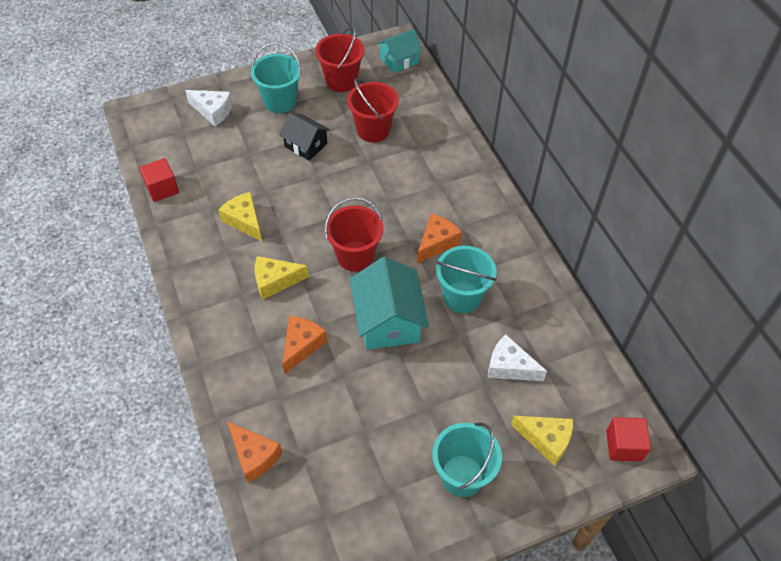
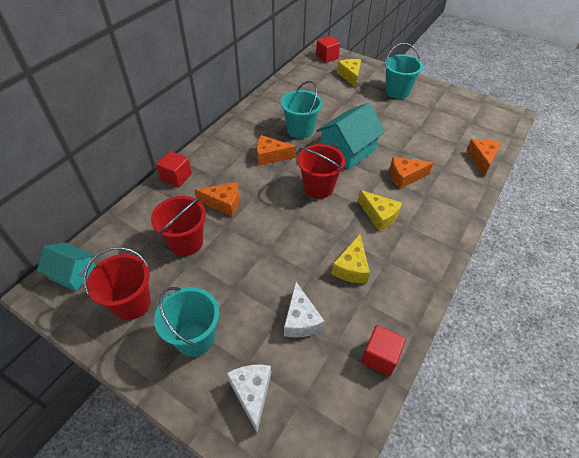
camera: 125 degrees left, 5 degrees down
(306, 145) = (238, 278): black house -> none
(398, 173) = (223, 203): none -> orange cheese
(464, 155) = (176, 177): none -> red cube
(509, 367) = (325, 98): white cheese -> white cheese (301, 320)

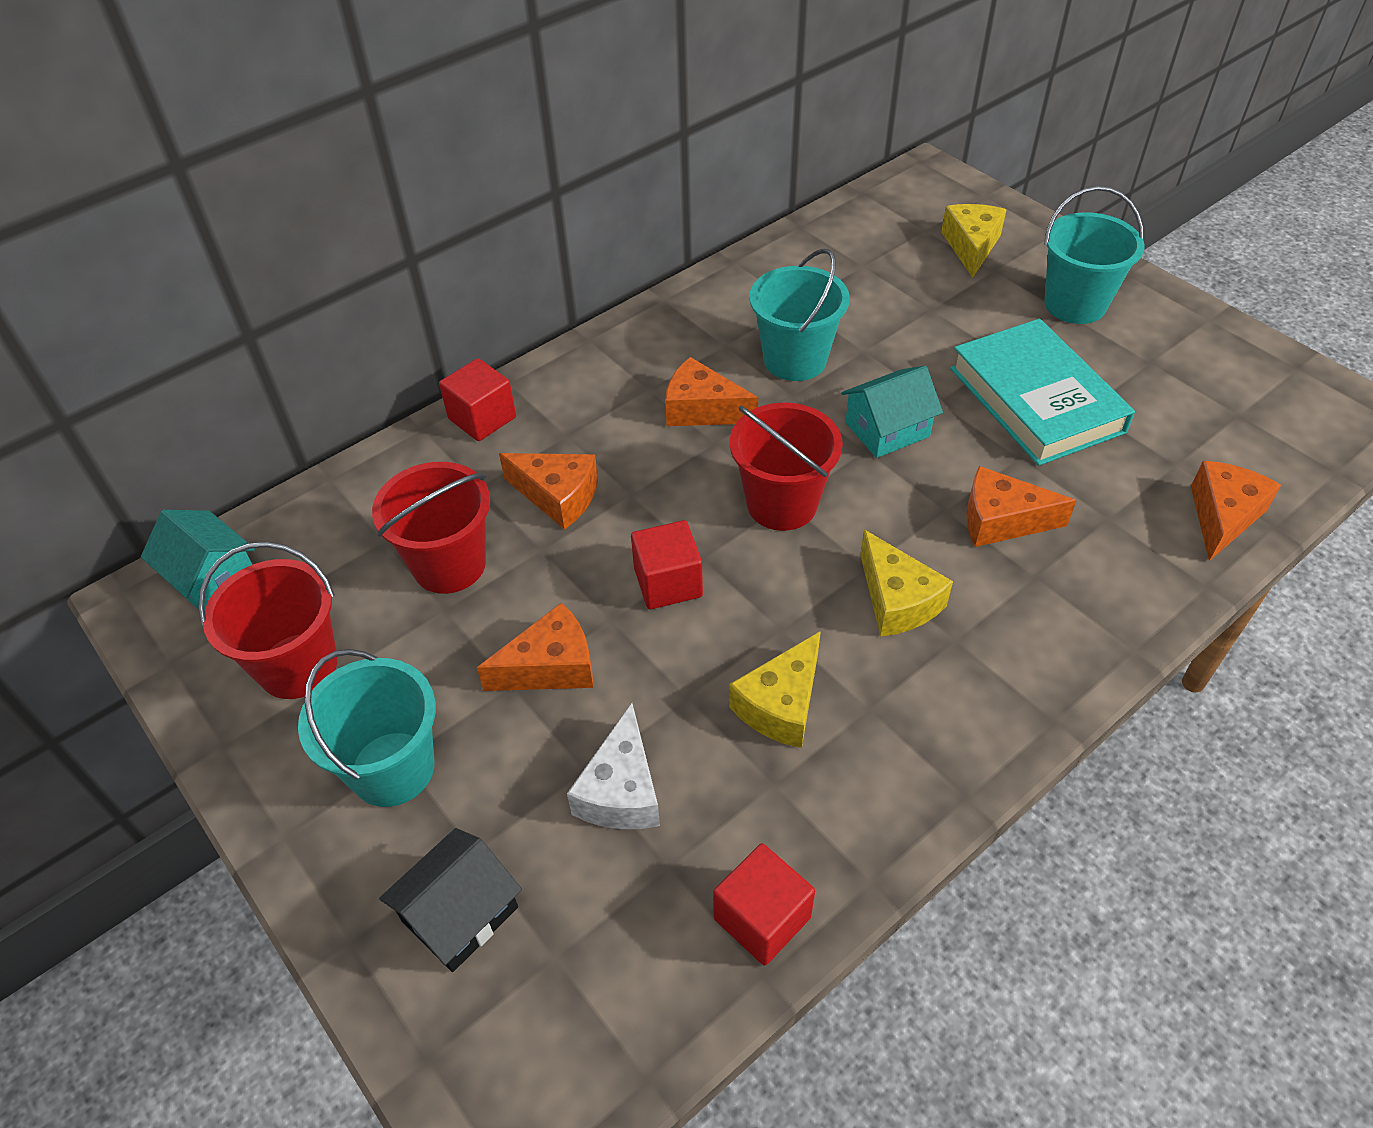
camera: 20 degrees right, 0 degrees up
(249, 275) = (551, 666): none -> orange cheese
(252, 393) = (460, 914): white cheese -> black house
(327, 57) = (933, 190): red cube -> red cube (668, 582)
(347, 150) = (887, 429): turquoise house -> turquoise house, size x0.62
(398, 129) = (1036, 400): none -> turquoise book

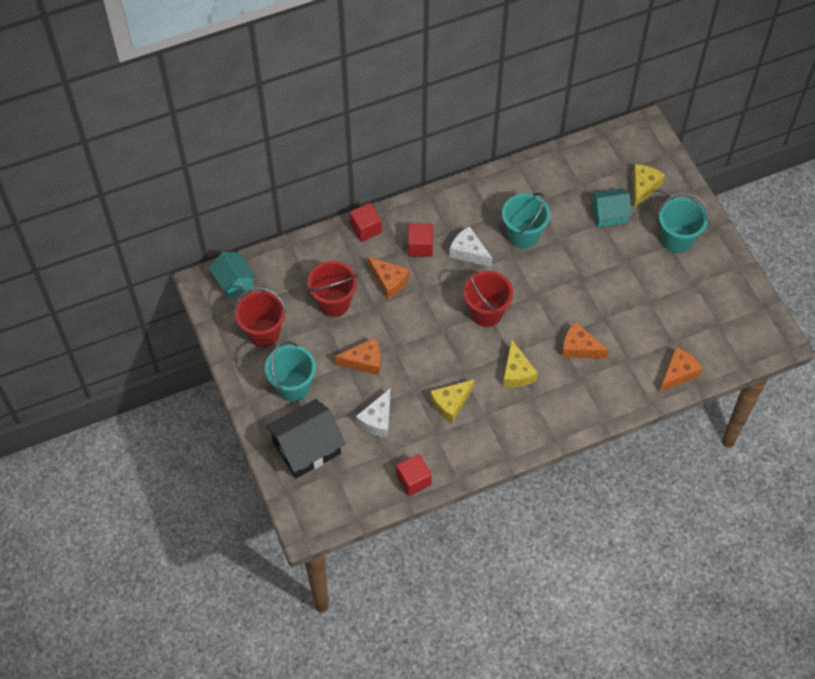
camera: 15 degrees right, 10 degrees up
(460, 914) = (307, 448): black house -> black house, size x1.60
(668, 582) = (423, 337): red cube -> red cube (420, 246)
(702, 410) = (468, 252): orange cheese -> white cheese
(887, 429) = (550, 287): turquoise house -> turquoise house (609, 214)
(1036, 400) = (627, 290): turquoise book -> none

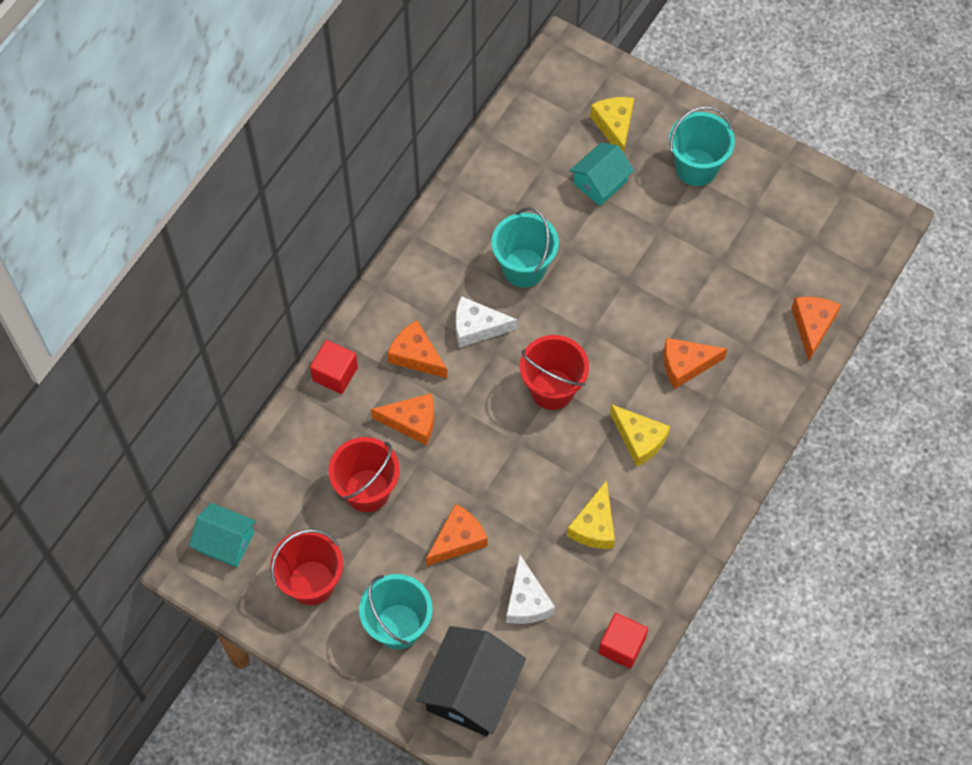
camera: 35 degrees left, 5 degrees up
(420, 246) = (416, 356): red cube -> orange cheese

